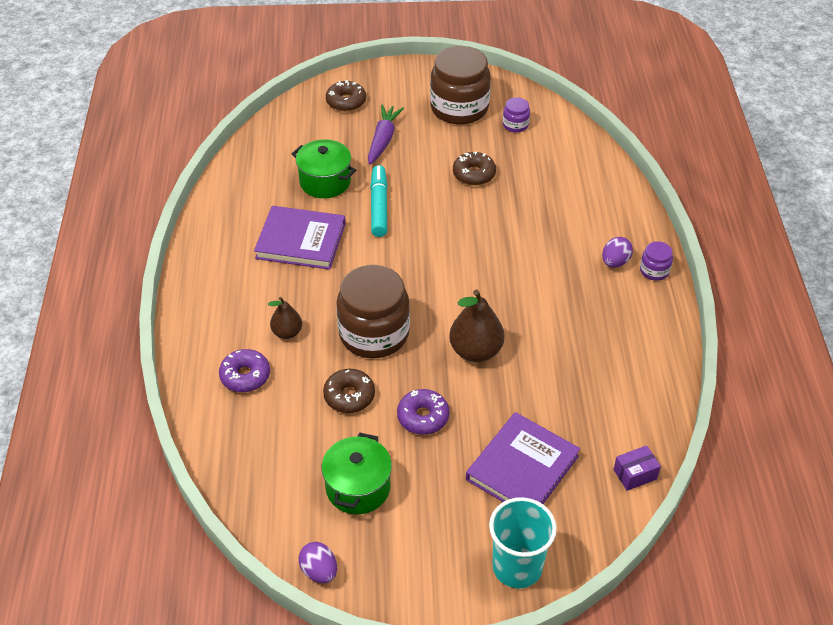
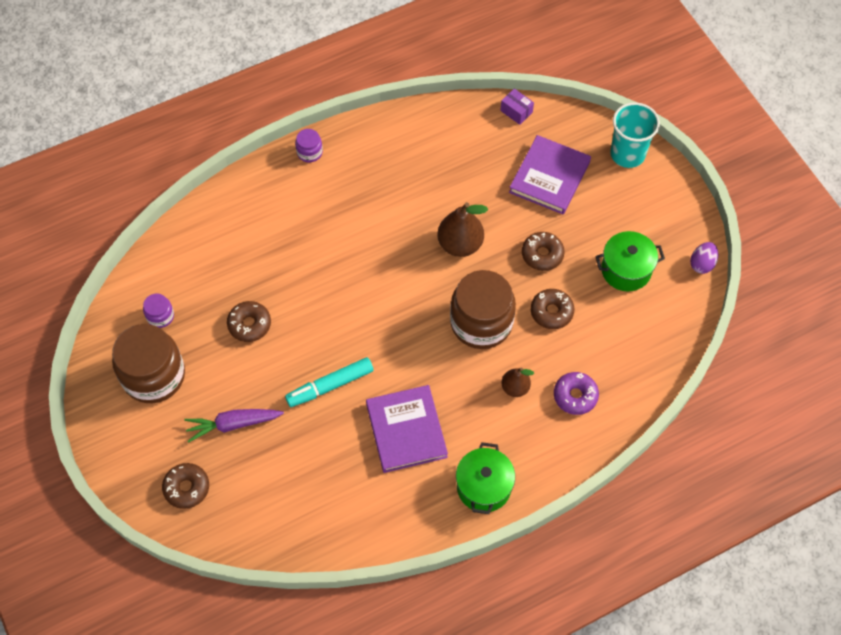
camera: 115 degrees left, 15 degrees up
(325, 182) = (318, 448): green pot -> green pot (484, 487)
(423, 417) = (542, 254): purple donut -> brown donut
(522, 468) = (549, 177): purple book -> purple book turned 75 degrees counterclockwise
(615, 262) = (313, 181): purple egg -> none

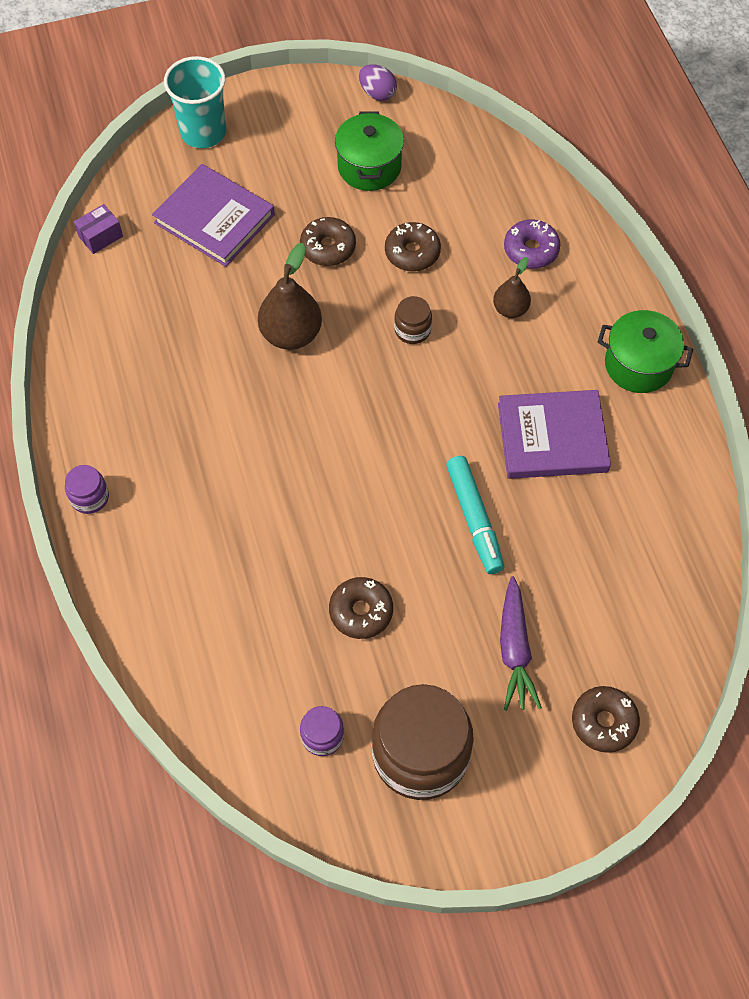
camera: 80 degrees left, 0 degrees up
(481, 322) = (412, 330): brown jar -> brown jar, size x0.44

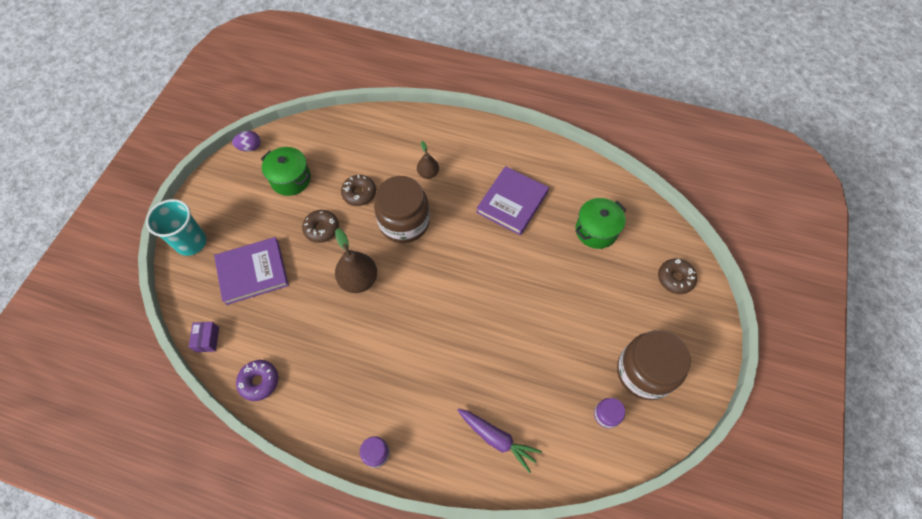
camera: 55 degrees left, 0 degrees up
(361, 611) = (547, 350): brown donut -> none
(412, 330) = (404, 222): brown jar -> brown jar, size x2.25
(474, 519) = (532, 264): turquoise marker -> none
(514, 649) = (614, 292): purple carrot -> purple carrot (497, 439)
(531, 250) = (402, 144): purple donut -> purple donut (259, 381)
(638, 365) = (500, 143): green pot -> green pot (596, 231)

